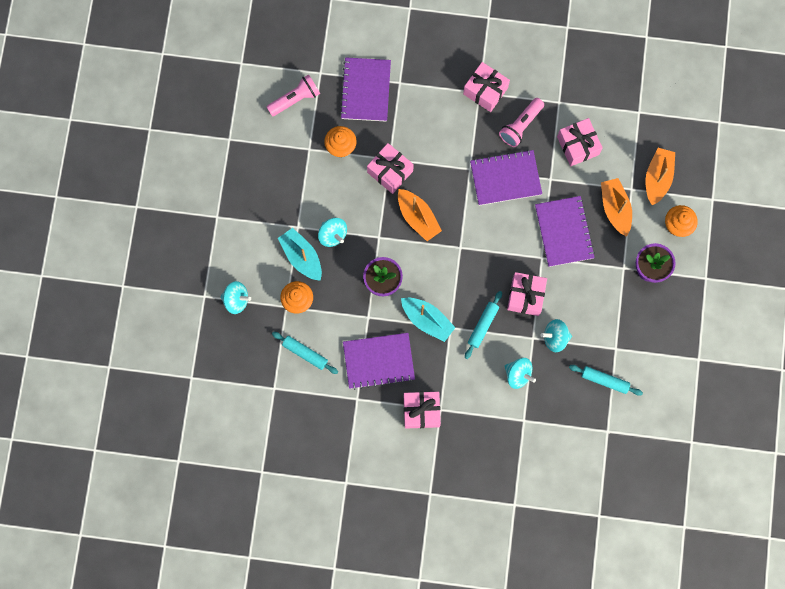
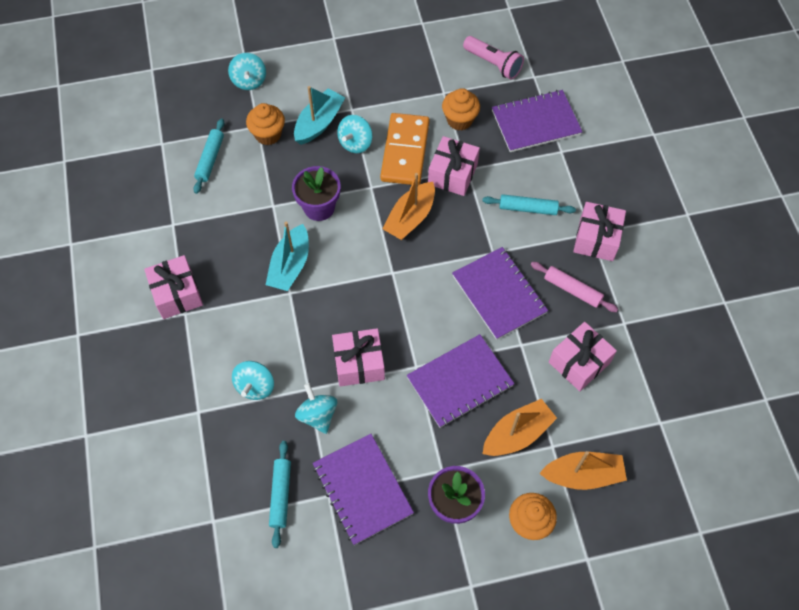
camera: 70 degrees right, 15 degrees down
(355, 199) = (405, 151): none -> orange domino
(378, 361) = (224, 232): purple notebook -> purple notebook (362, 489)
(483, 325) = (304, 327): turquoise rolling pin -> turquoise rolling pin (528, 208)
(520, 126) = (572, 290): pink flashlight -> pink rolling pin

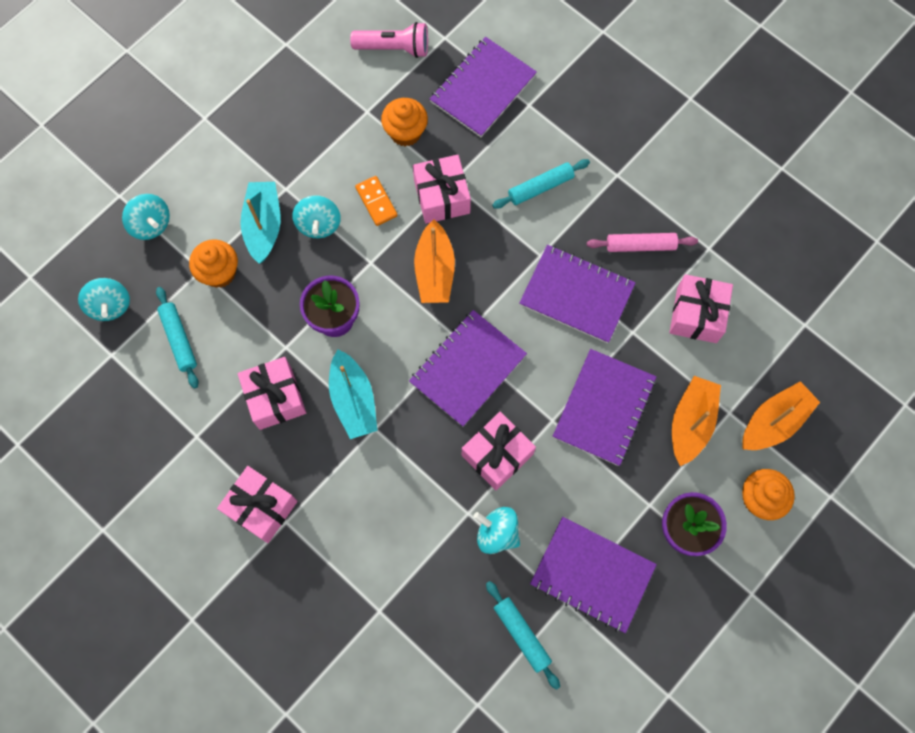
camera: 35 degrees left, 10 degrees up
(255, 386) = (415, 547): turquoise spinning top -> turquoise spinning top (110, 306)
(383, 294) = (467, 369): none -> purple notebook
(405, 151) = (376, 202): orange domino -> orange domino, size x0.50
(596, 239) = (626, 178): pink gift -> pink gift (275, 398)

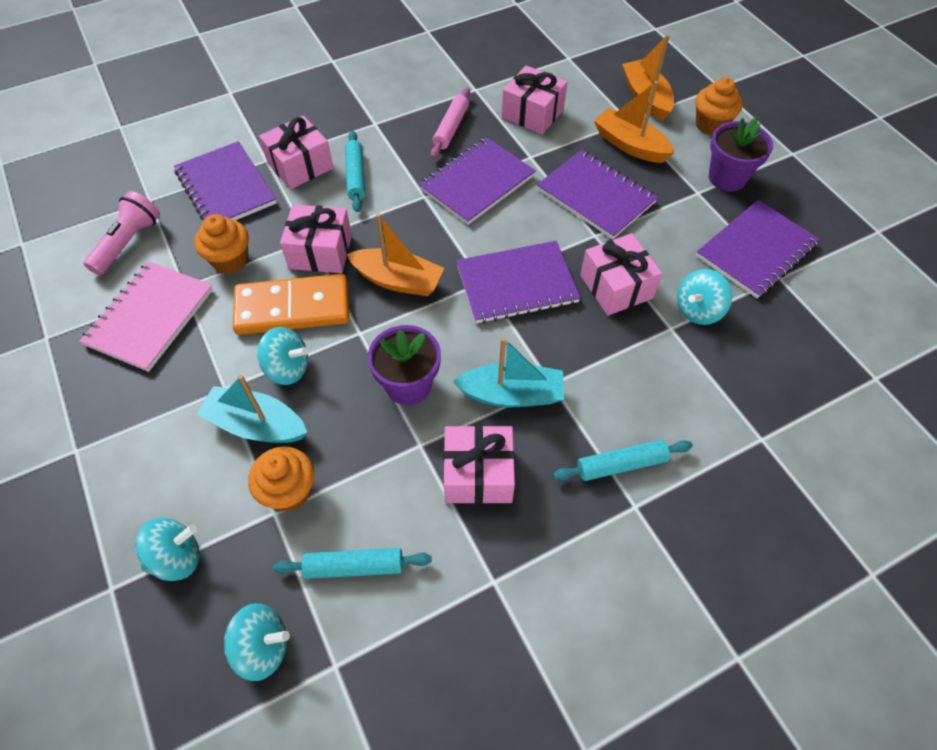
camera: 70 degrees left, 15 degrees down
(261, 507) = (610, 529): pink gift -> pink gift (300, 166)
(329, 104) = (150, 317): none -> pink notebook
(376, 202) = (293, 308): orange domino -> orange domino, size x1.98
(467, 369) = (516, 284): purple notebook -> purple notebook turned 75 degrees counterclockwise
(522, 634) = (807, 320): turquoise rolling pin -> turquoise rolling pin (621, 464)

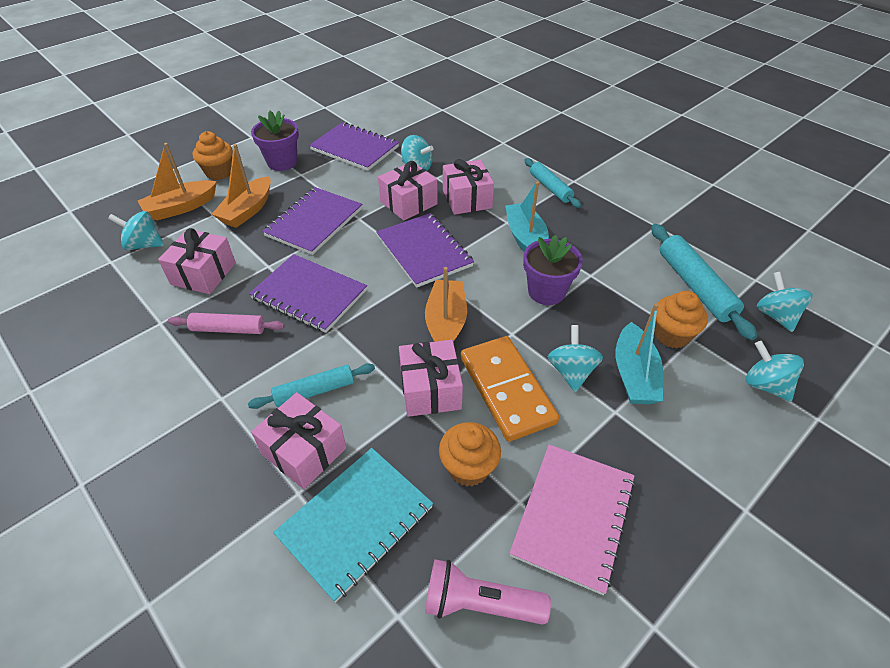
camera: 105 degrees left, 10 degrees down
(150, 317) = (573, 516): pink notebook -> pink notebook turned 75 degrees counterclockwise
(226, 187) = (356, 522): purple notebook -> turquoise notebook
(354, 566) = (695, 286): turquoise rolling pin -> turquoise rolling pin, size x1.55
(478, 474) = (594, 243): pink gift -> pink gift (467, 199)
(588, 76) = (144, 245): none -> turquoise spinning top

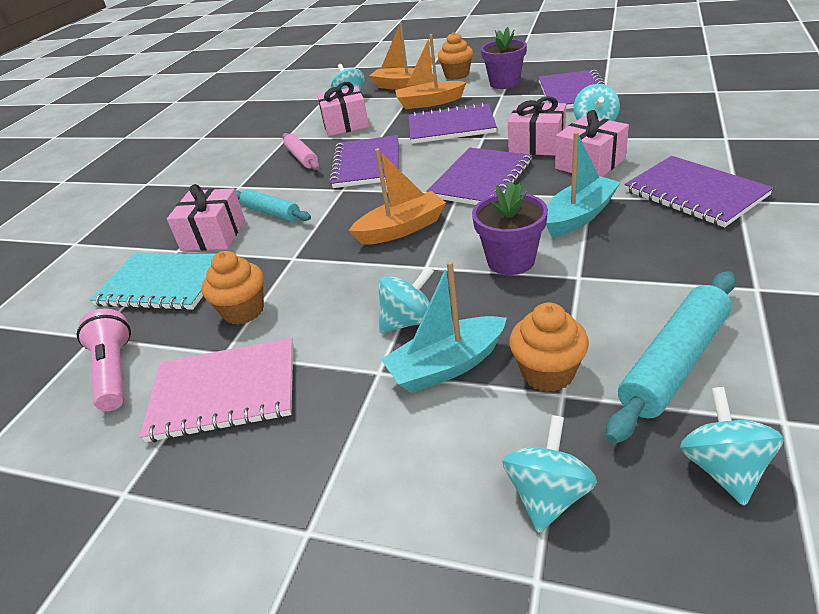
camera: 65 degrees right, 10 degrees down
(430, 389) = (314, 256): pink gift -> none
(506, 390) = (348, 293): orange domino -> none
(550, 188) = (695, 193): turquoise rolling pin -> purple notebook
(775, 315) = (723, 468): turquoise spinning top -> turquoise spinning top turned 45 degrees counterclockwise

